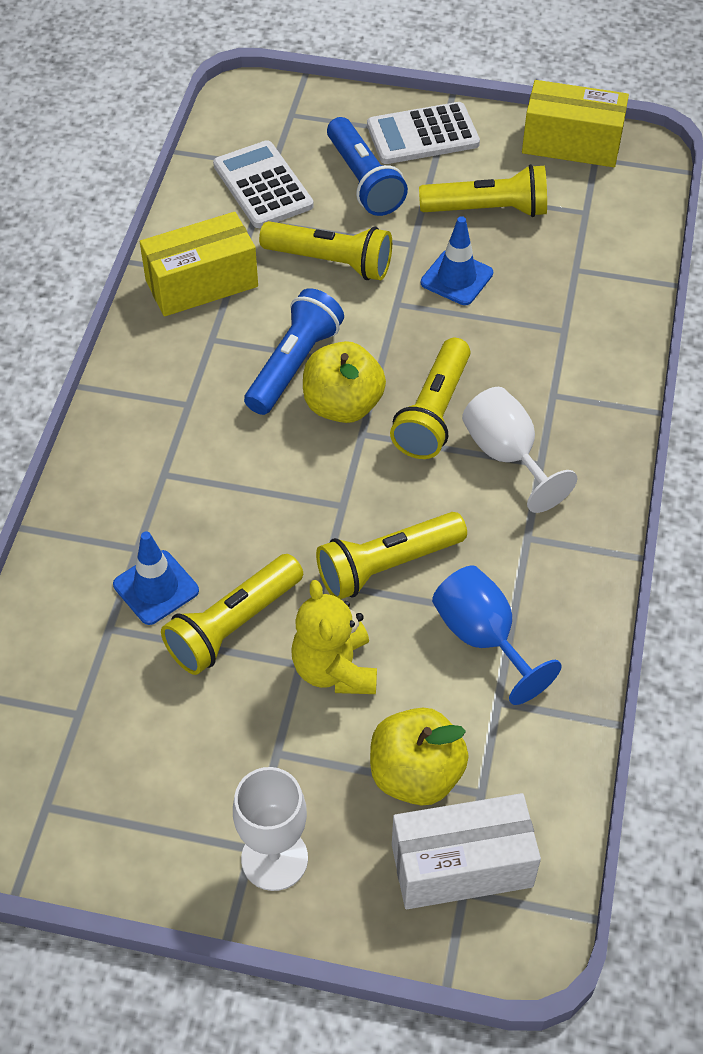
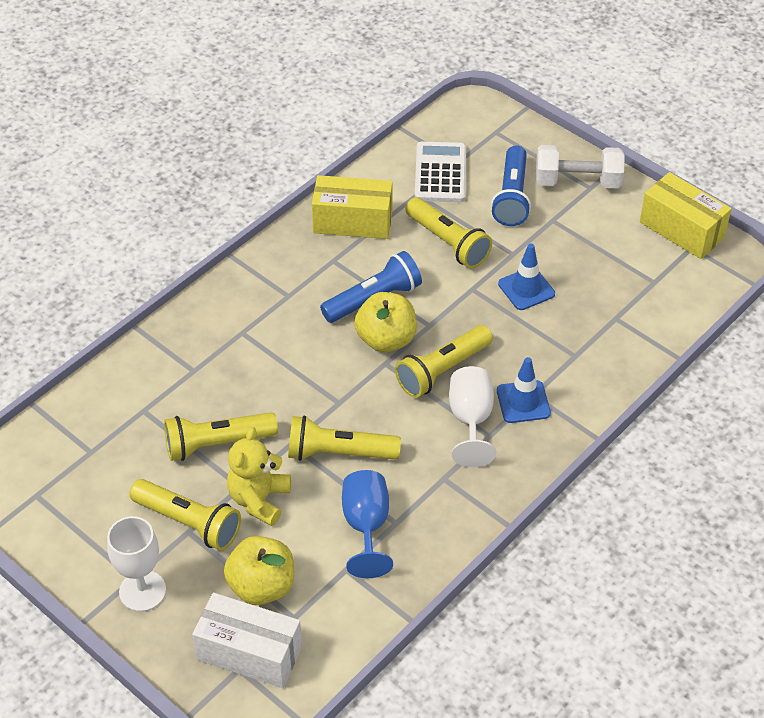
camera: 30 degrees right, 5 degrees down
(156, 588) = (188, 399): blue traffic cone -> blue traffic cone (523, 402)
(422, 135) = (577, 181): white calculator -> white dumbbell
(488, 210) = (584, 252): yellow flashlight -> yellow flashlight (189, 523)

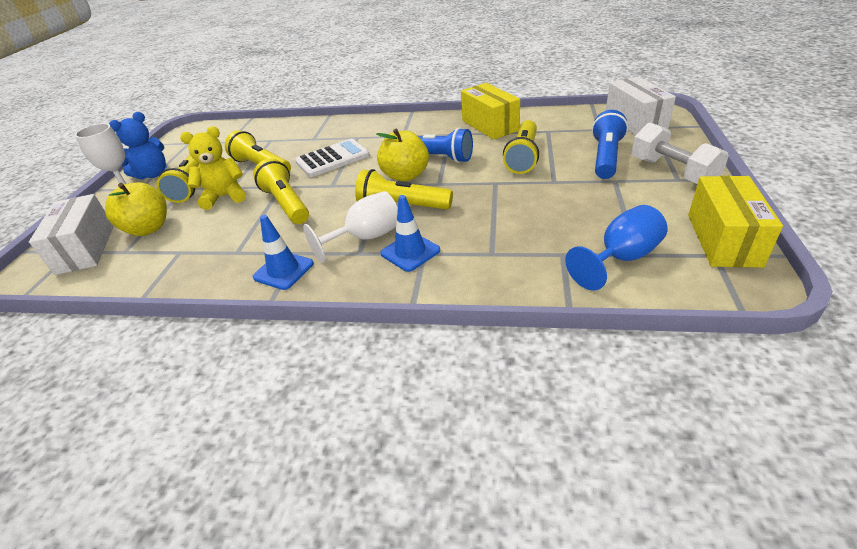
camera: 60 degrees right, 10 degrees down
(103, 555) = (153, 174): none -> blue teddy bear
(366, 526) = (225, 242): blue goblet -> blue goblet (621, 258)
(440, 173) = (579, 129): white calculator -> white calculator (332, 159)
(473, 133) = (635, 122): none -> white box
(511, 197) = (606, 157): blue flashlight -> blue flashlight turned 135 degrees clockwise
(526, 289) = (528, 201): blue traffic cone -> blue traffic cone (283, 270)

